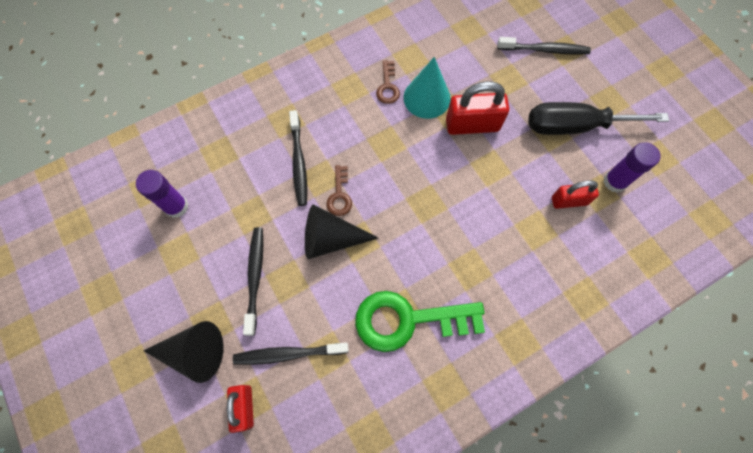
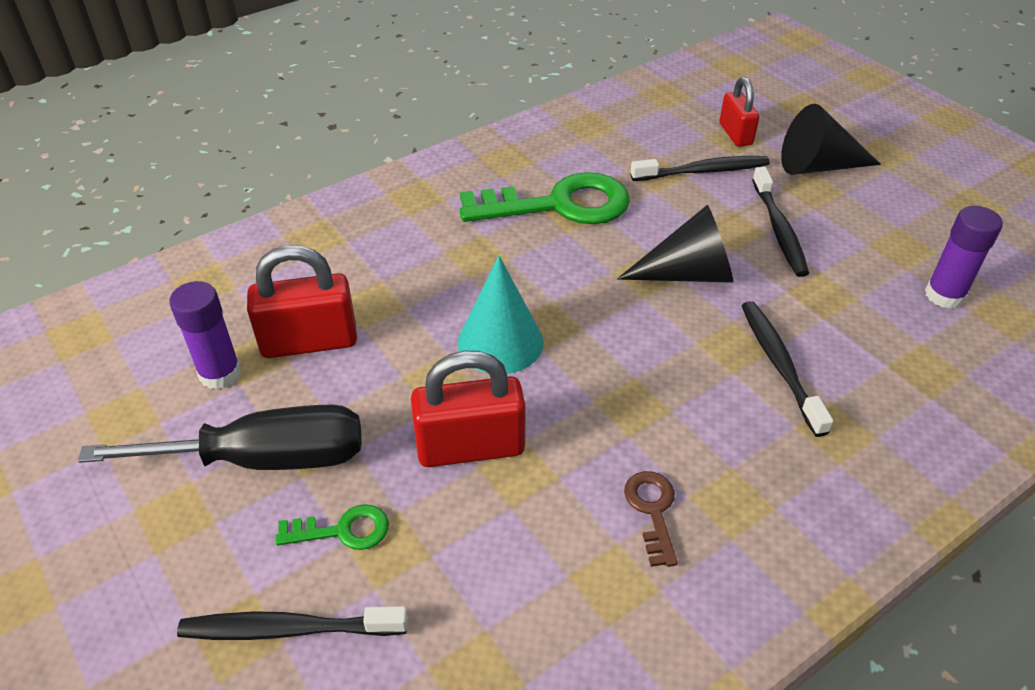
camera: 175 degrees right, 25 degrees down
(339, 195) = (693, 325): brown key -> none
(427, 98) = (565, 493): turquoise cone -> turquoise cone (500, 342)
(530, 88) = (342, 530): none -> green key
(569, 201) = (309, 341): red padlock -> red padlock, size x1.57

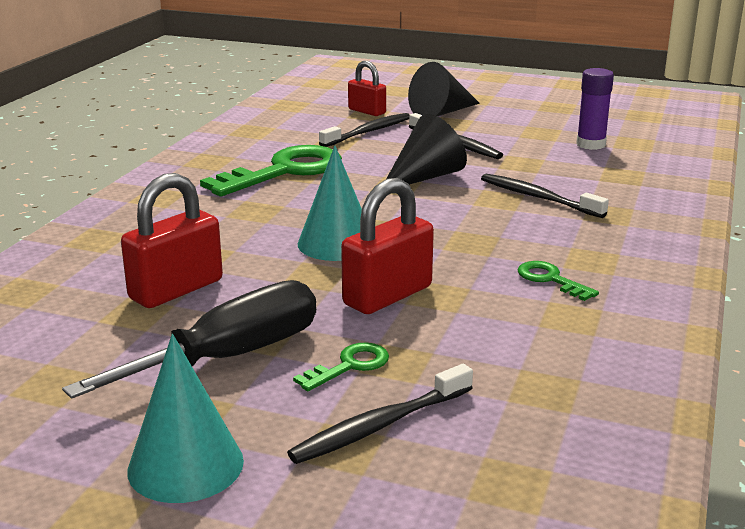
camera: 35 degrees left, 20 degrees down
(112, 579) = (185, 465): none -> turquoise cone
(220, 373) = (117, 330): purple glue stick -> none
(652, 511) = (551, 280): brown key -> green key

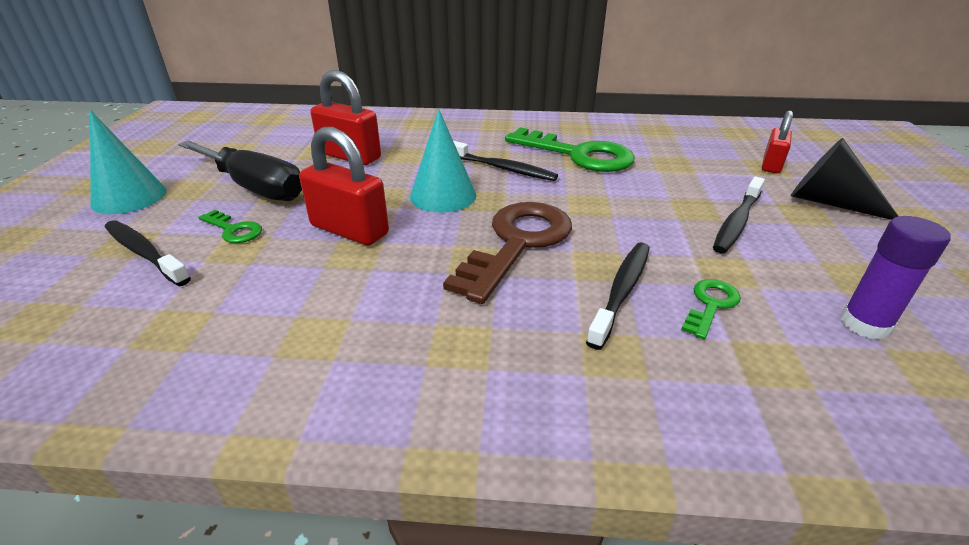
camera: 75 degrees right, 10 degrees up
(368, 132) = (713, 173): black toothbrush -> black toothbrush (502, 168)
(424, 177) = (621, 215): black cone -> none
(453, 222) = (517, 244): none -> brown key
(551, 280) = (398, 316): green key -> green key (710, 305)

